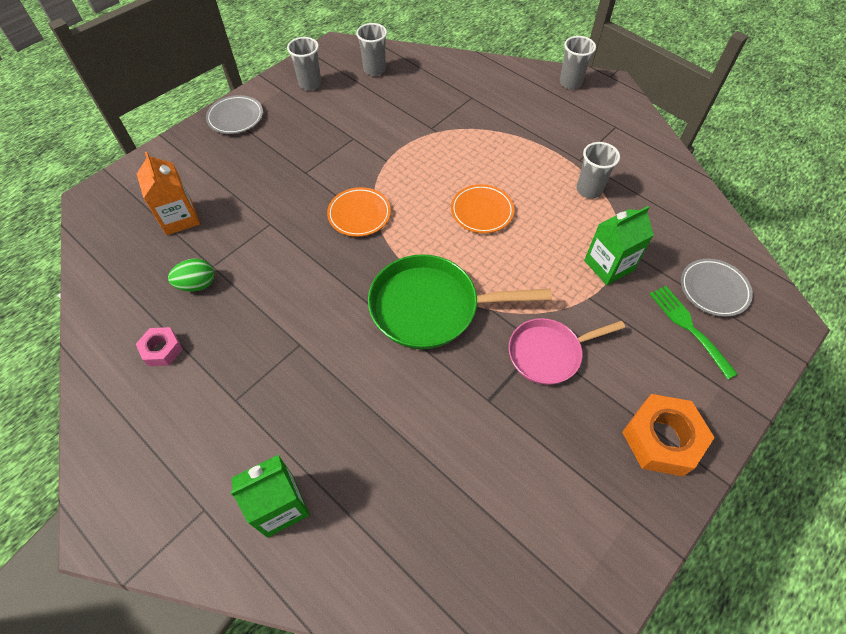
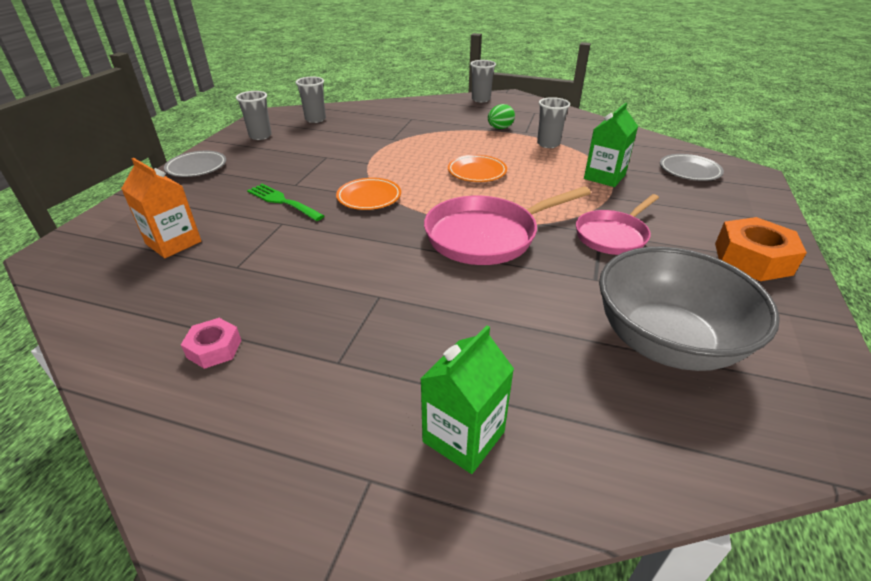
camera: 25 degrees left, 20 degrees down
(197, 284) = (227, 284): green egg -> green egg (500, 128)
(431, 307) = (487, 236): green pan -> pink pan
(492, 494) = (666, 342): none -> grey bowl
(688, 327) = (696, 193): green fork -> green fork (282, 201)

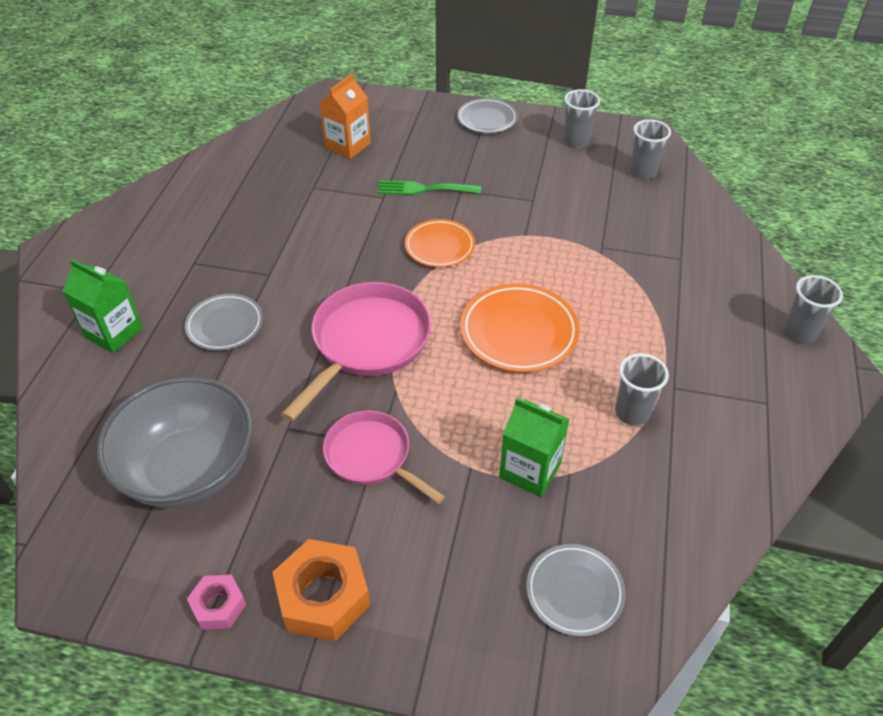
camera: 85 degrees right, 10 degrees up
(214, 349) = (215, 201): pink nut -> pink nut (218, 606)
(282, 201) = (424, 189): green fork -> green fork turned 120 degrees counterclockwise
(458, 326) = (225, 325): none -> grey plate
(477, 172) = (519, 332): orange plate -> orange plate, size x1.53
(487, 236) = (367, 343): pink pan -> pink pan turned 60 degrees clockwise
(500, 128) = (676, 356): green egg -> none

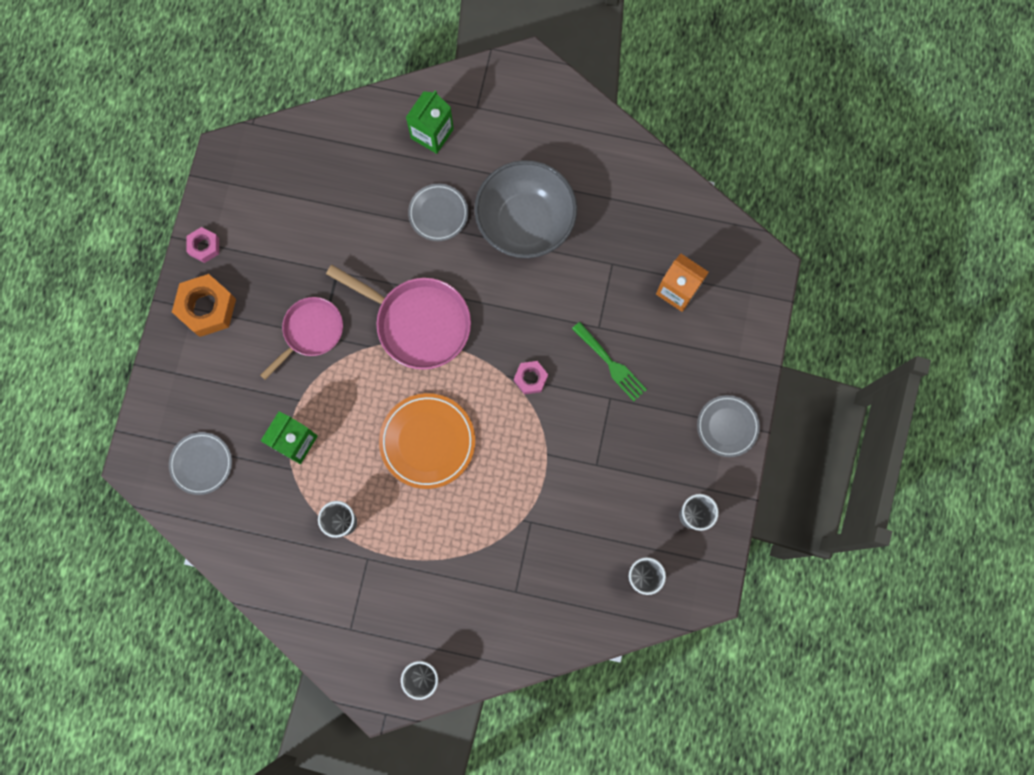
camera: 90 degrees right, 30 degrees up
(189, 469) = (304, 211): grey bowl -> grey bowl (525, 222)
(424, 189) = (611, 364): green fork -> green fork turned 135 degrees clockwise
(439, 247) = (530, 378): orange plate -> pink nut

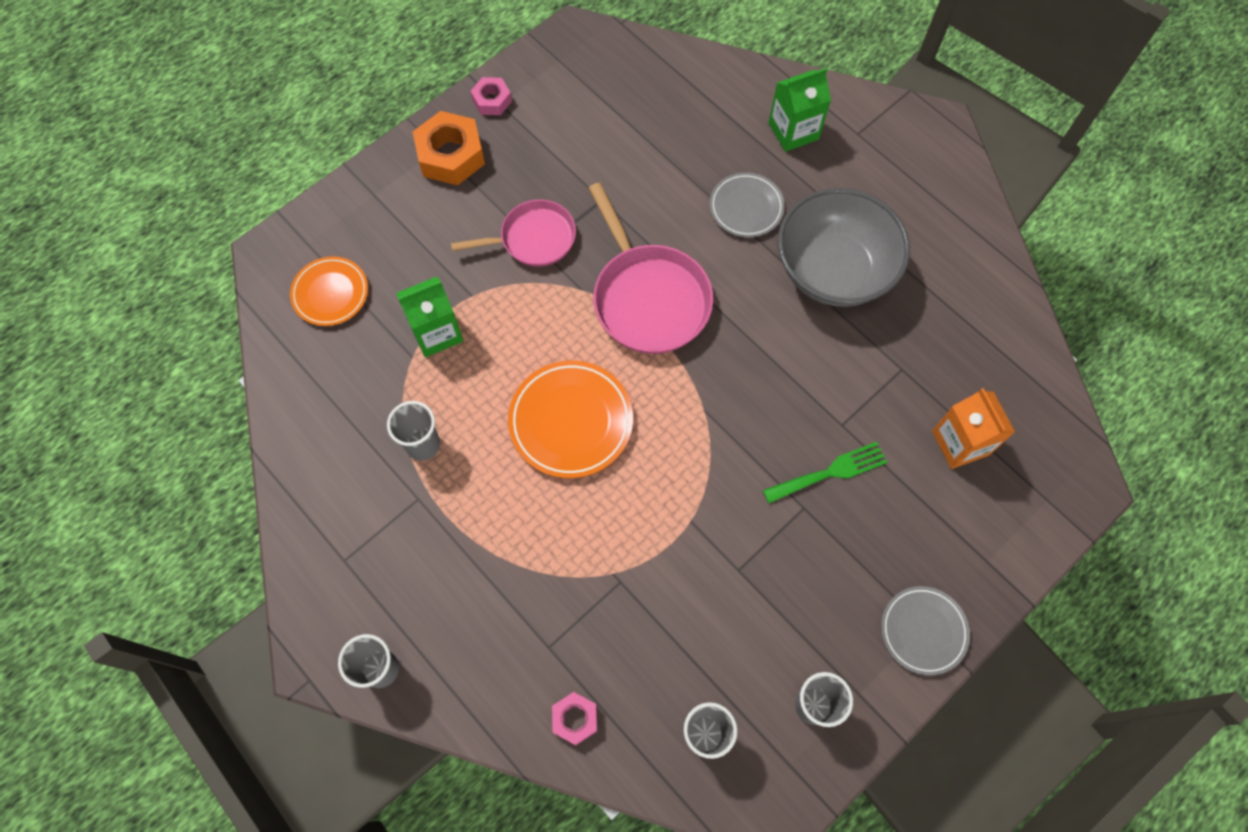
camera: 35 degrees right, 10 degrees down
(201, 464) = (330, 293): grey plate -> orange plate
(530, 378) = (728, 429): pink nut -> pink nut (575, 719)
(611, 364) = (830, 472): green fork -> green fork turned 105 degrees counterclockwise

